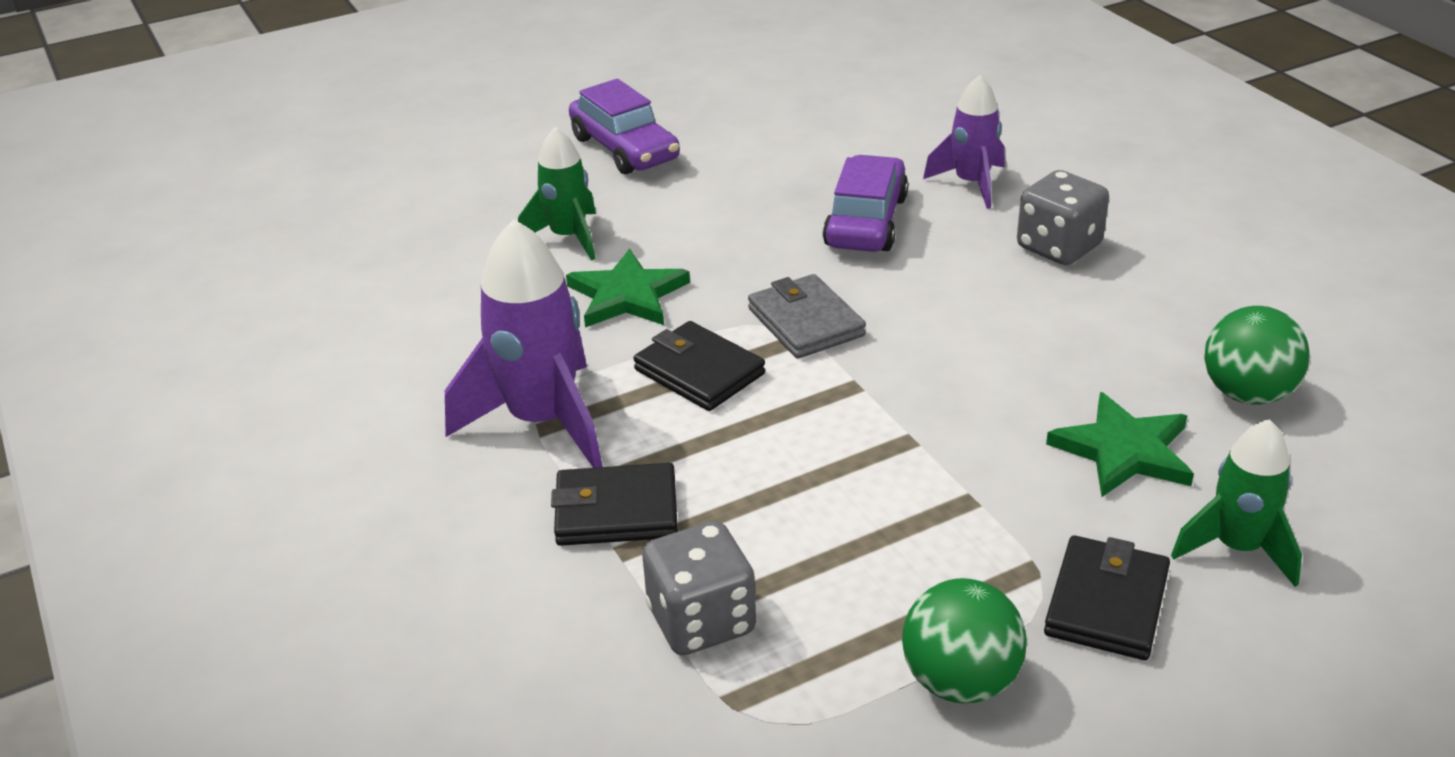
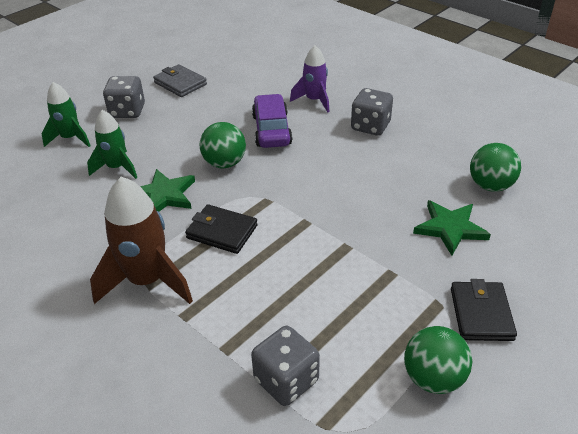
camera: 20 degrees left, 5 degrees up
(542, 421) = (147, 281): purple rocket -> brown rocket
(616, 511) = (211, 325): black wallet -> none
(624, 149) = (127, 111): purple car -> grey dice
(754, 263) = (224, 163): none -> green ball
(805, 322) = (265, 191): grey wallet -> grey wallet (180, 83)
(1237, 548) = (524, 268): green rocket -> green rocket (70, 138)

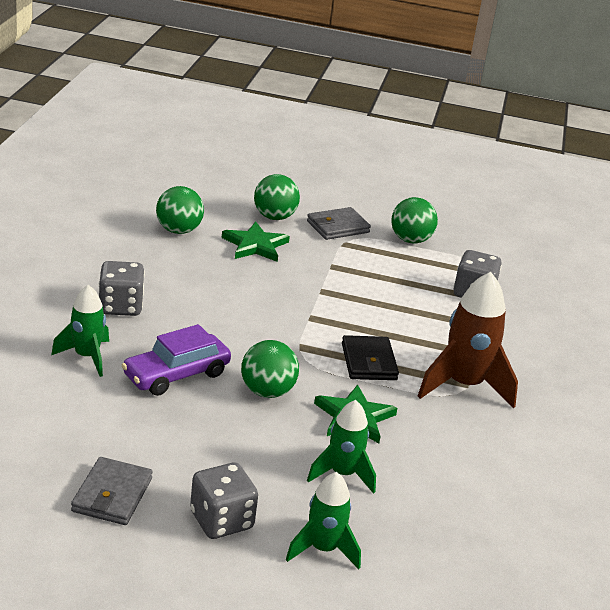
camera: 125 degrees left, 10 degrees down
(314, 100) = (87, 357): purple rocket -> green rocket
(481, 314) = (337, 227): black wallet -> grey wallet
(513, 264) = (274, 217): none -> green ball

